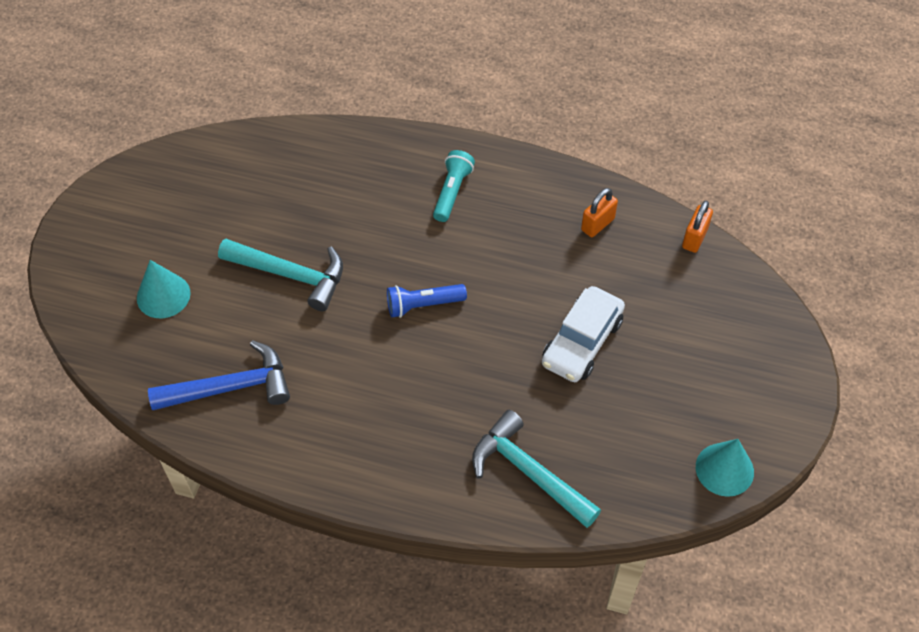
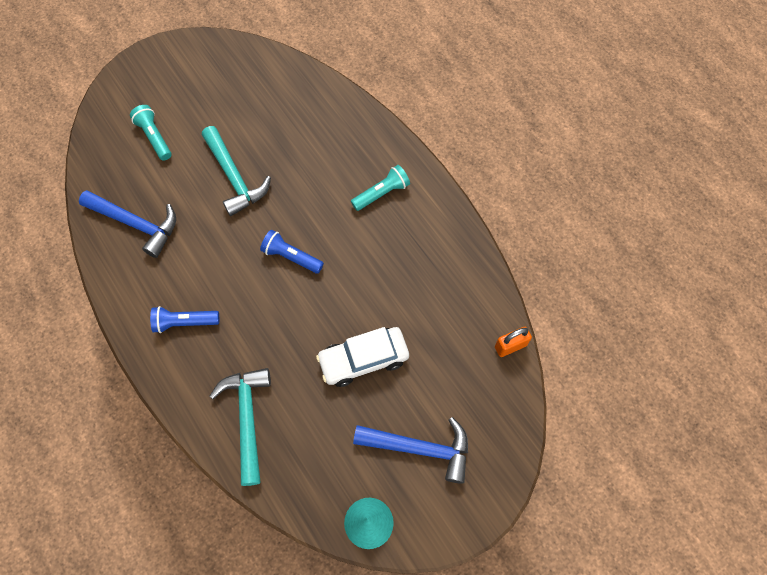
camera: 40 degrees right, 10 degrees up
(163, 295) = (154, 137): turquoise cone -> turquoise flashlight
(378, 437) = (185, 322): none -> blue flashlight
(597, 224) = (453, 286): orange padlock -> none
(705, 376) = (420, 448): none -> blue hammer

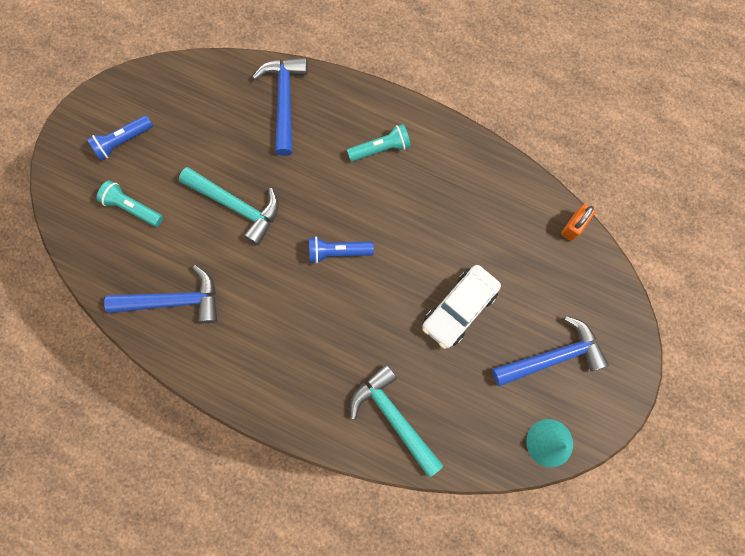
camera: 30 degrees left, 10 degrees up
(185, 322) = (282, 365): blue flashlight -> blue flashlight (123, 141)
(327, 117) = (284, 101): none -> blue hammer
(381, 193) = (381, 149): turquoise flashlight -> turquoise flashlight turned 45 degrees clockwise

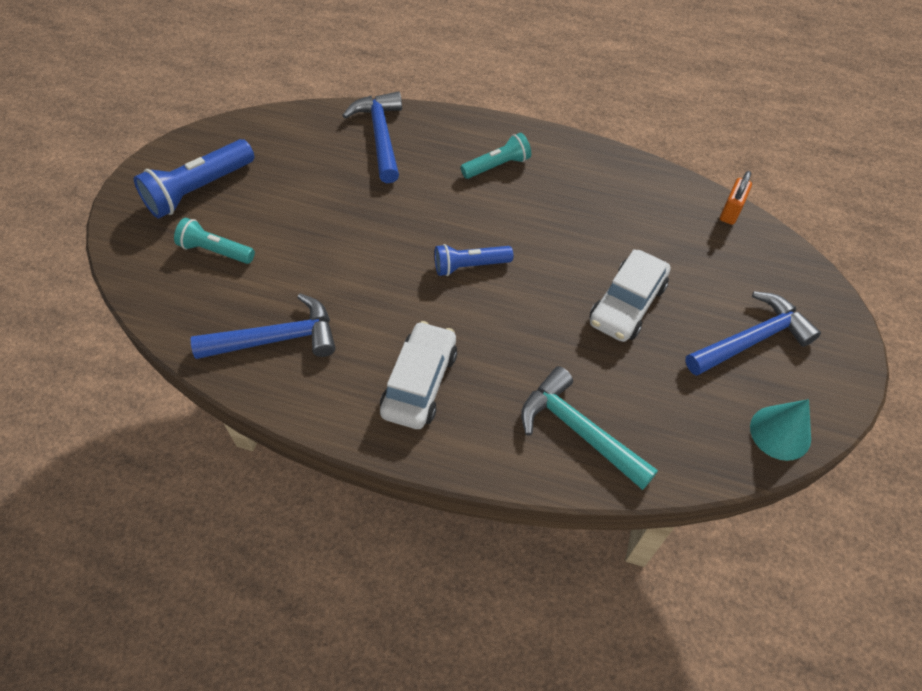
camera: 10 degrees left, 20 degrees down
(123, 141) = (199, 190): blue flashlight -> blue flashlight, size x1.60
(236, 206) = (341, 235): turquoise hammer -> none
(279, 357) = (419, 383): none -> white car

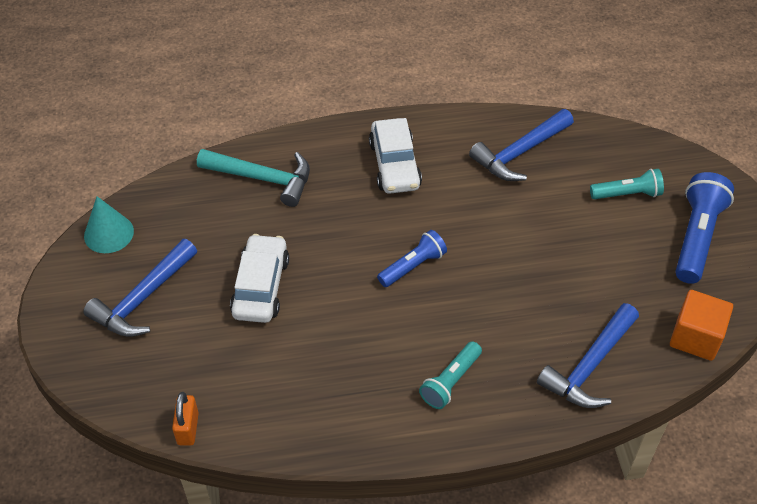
camera: 155 degrees right, 5 degrees down
(282, 124) = (695, 337): none -> orange cube
(380, 136) = (590, 366): blue hammer -> blue hammer turned 75 degrees clockwise

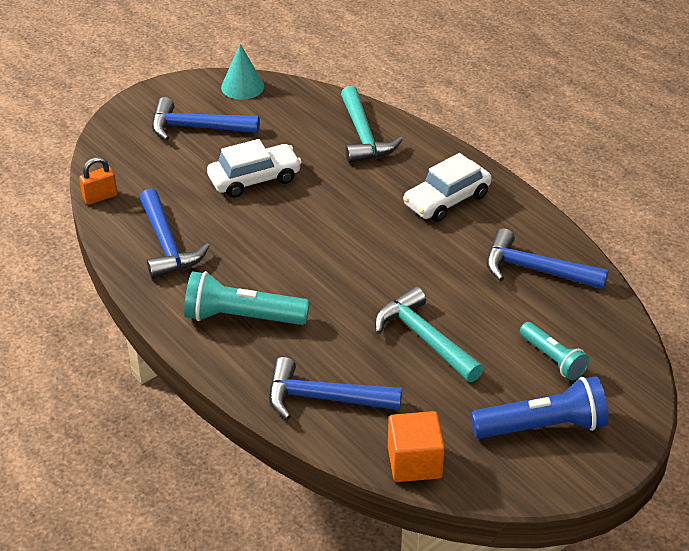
camera: 60 degrees right, 10 degrees down
(306, 399) = (167, 244): none -> blue hammer
(413, 266) = (344, 252): blue flashlight -> none
(450, 381) = (242, 317): turquoise flashlight -> turquoise flashlight, size x1.60
(557, 262) = (424, 338): none -> turquoise hammer

